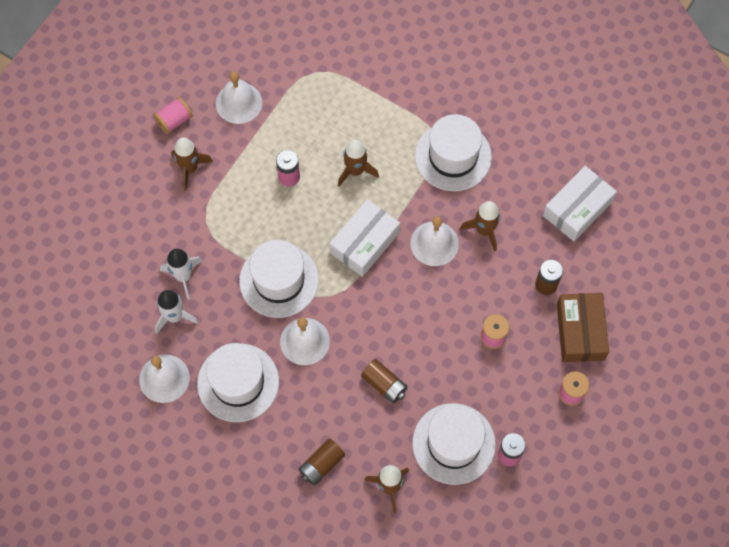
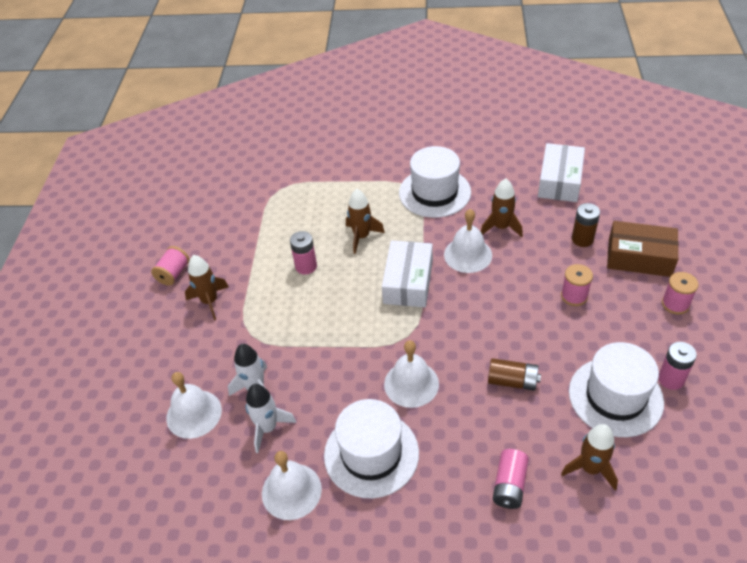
camera: 25 degrees left, 20 degrees down
(239, 103) = (226, 236): white bell -> white bell (194, 414)
(279, 280) = (351, 347): white hat -> none
(321, 465) = (509, 485): brown battery -> pink battery
(580, 331) = (639, 257): brown box -> brown box turned 45 degrees counterclockwise

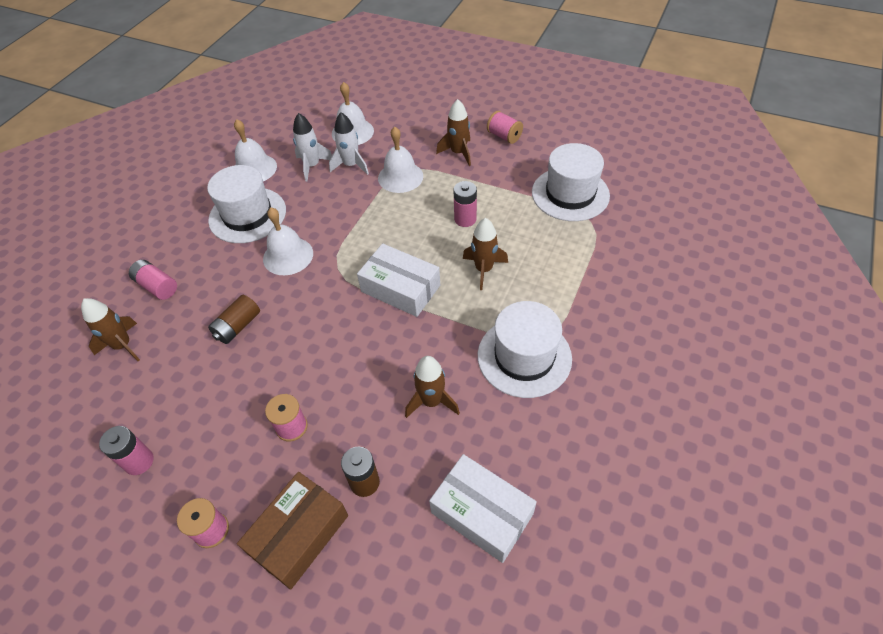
camera: 110 degrees right, 5 degrees up
(468, 254) = (408, 351): white bell -> white bell (400, 177)
(615, 396) = (162, 400): white hat -> white hat (570, 194)

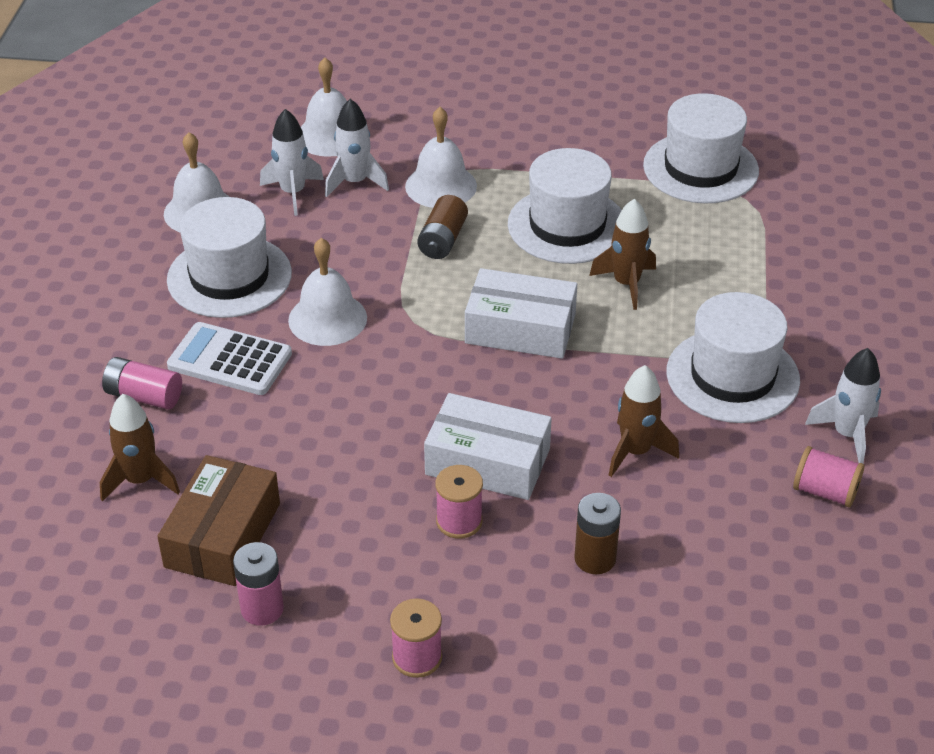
camera: 20 degrees left, 10 degrees down
(217, 272) = (230, 360): none -> white calculator
(238, 326) = (306, 421): brown battery -> brown battery (443, 240)
(298, 534) = (539, 633): brown box -> brown box (222, 535)
(458, 153) = (511, 139): brown rocket -> none
(465, 219) = (567, 225): pink battery -> white hat
(482, 513) = (762, 555): white box -> white box (487, 462)
(504, 136) = (568, 107): pink spool -> pink spool (825, 492)
(586, 425) = (847, 434): none -> white rocket

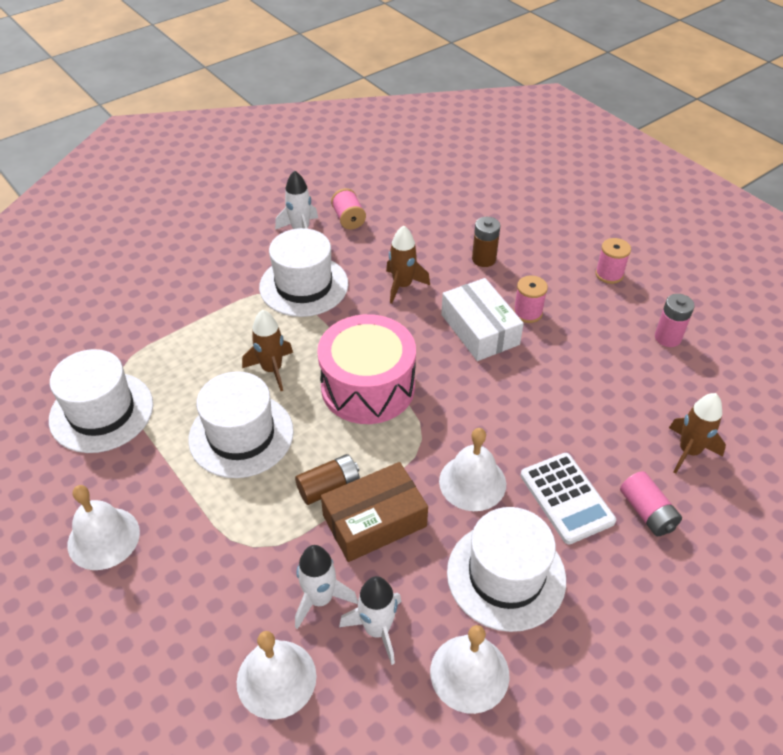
camera: 135 degrees left, 5 degrees up
(222, 535) = (661, 386): brown box -> brown box (374, 521)
(441, 186) = (268, 539): white bell -> white bell (103, 538)
(520, 329) = (368, 387): white box -> pink drum

